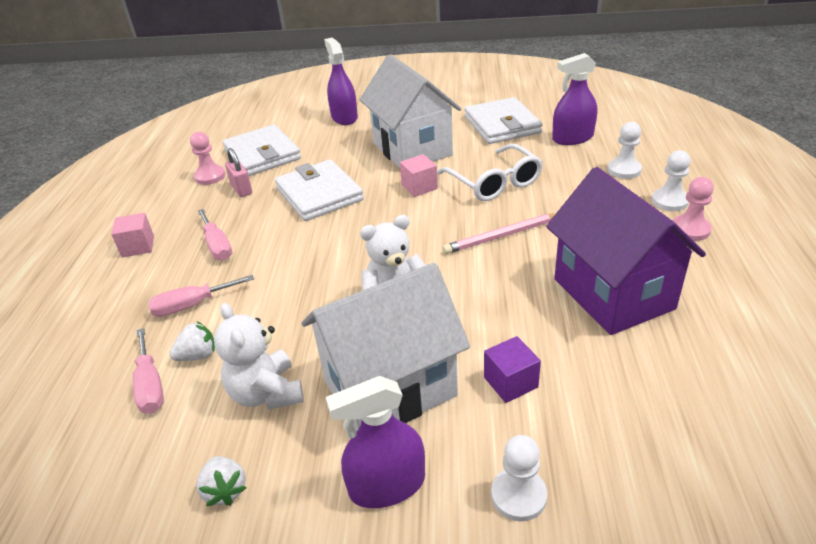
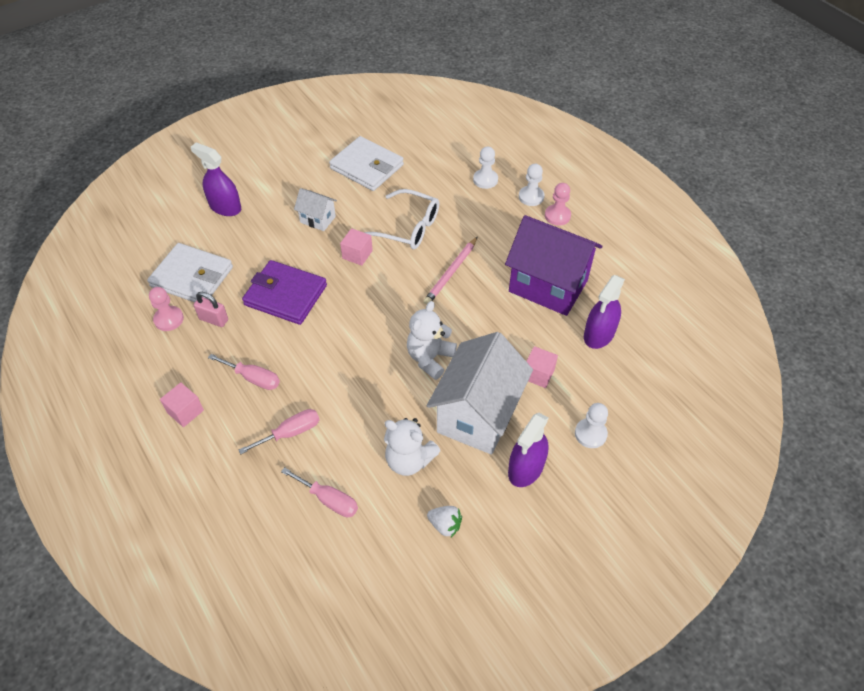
camera: 40 degrees left, 15 degrees up
(192, 305) = (290, 433): pink screwdriver -> pink screwdriver turned 150 degrees counterclockwise
(198, 355) = (337, 463): white strawberry -> none
(319, 194) = (285, 295): white wallet -> purple wallet
(412, 149) = (318, 219): white house -> white house, size x0.47
(510, 382) = (538, 374): purple cube -> pink cube
(572, 138) = (429, 161): purple spray bottle -> purple spray bottle (599, 334)

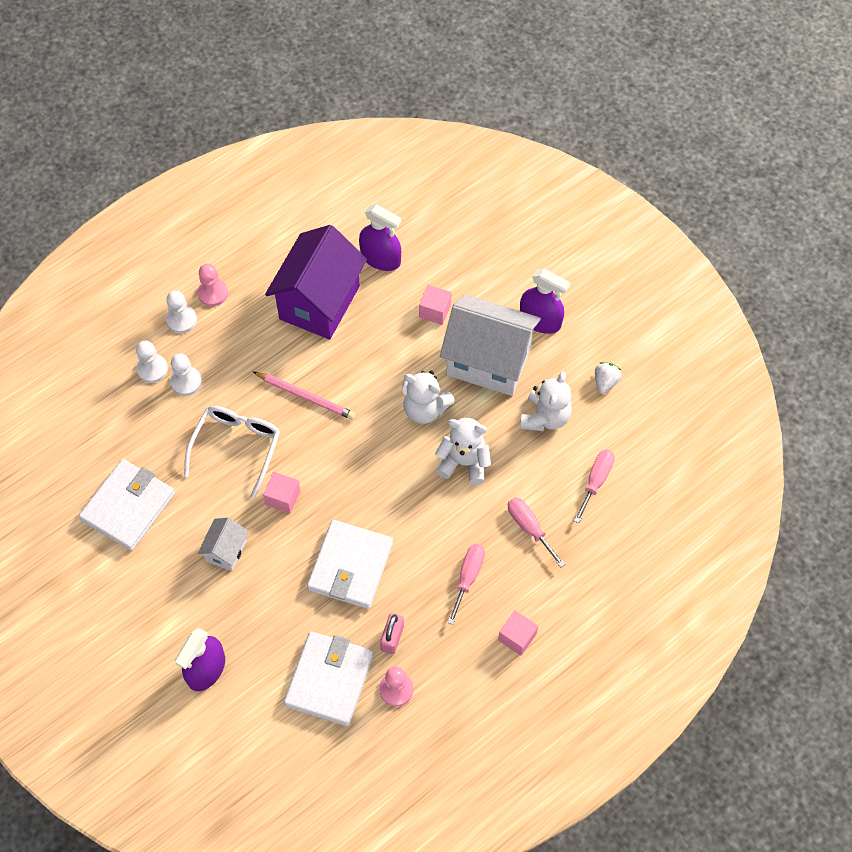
camera: 95 degrees left, 10 degrees up
(285, 295) = (350, 566): purple wallet -> white wallet
(369, 384) = (464, 462): none -> white teddy bear
(590, 434) = (497, 268): white pawn -> white pawn (186, 382)

